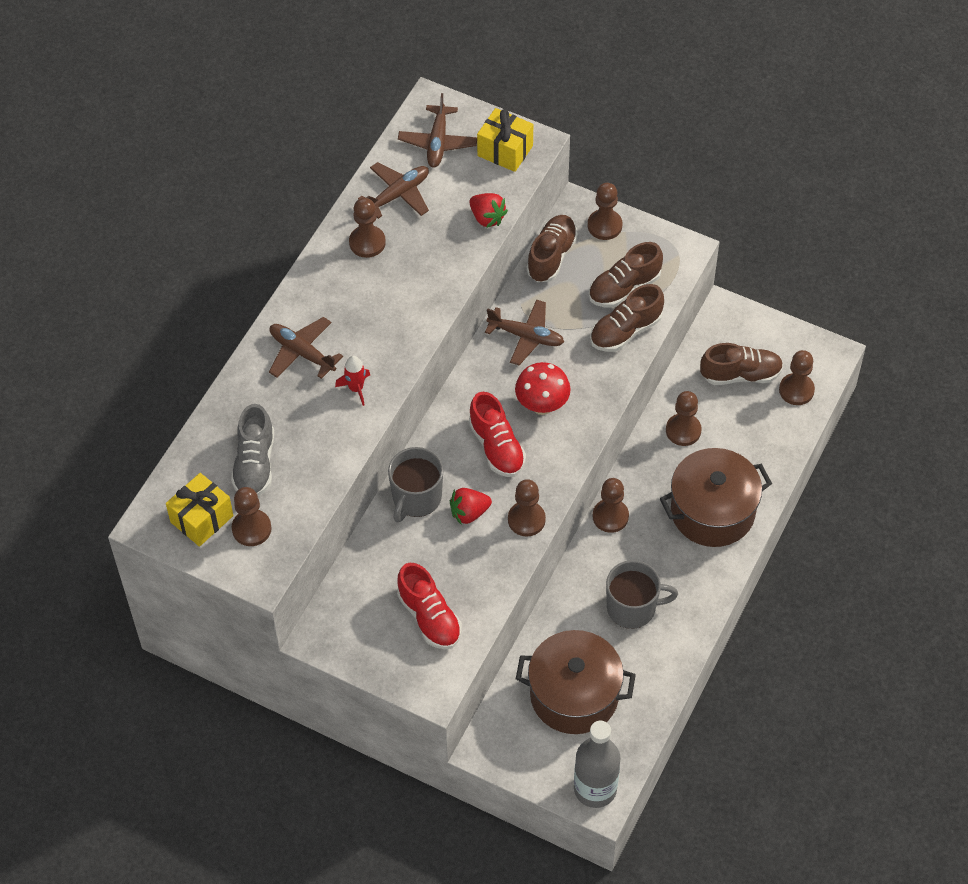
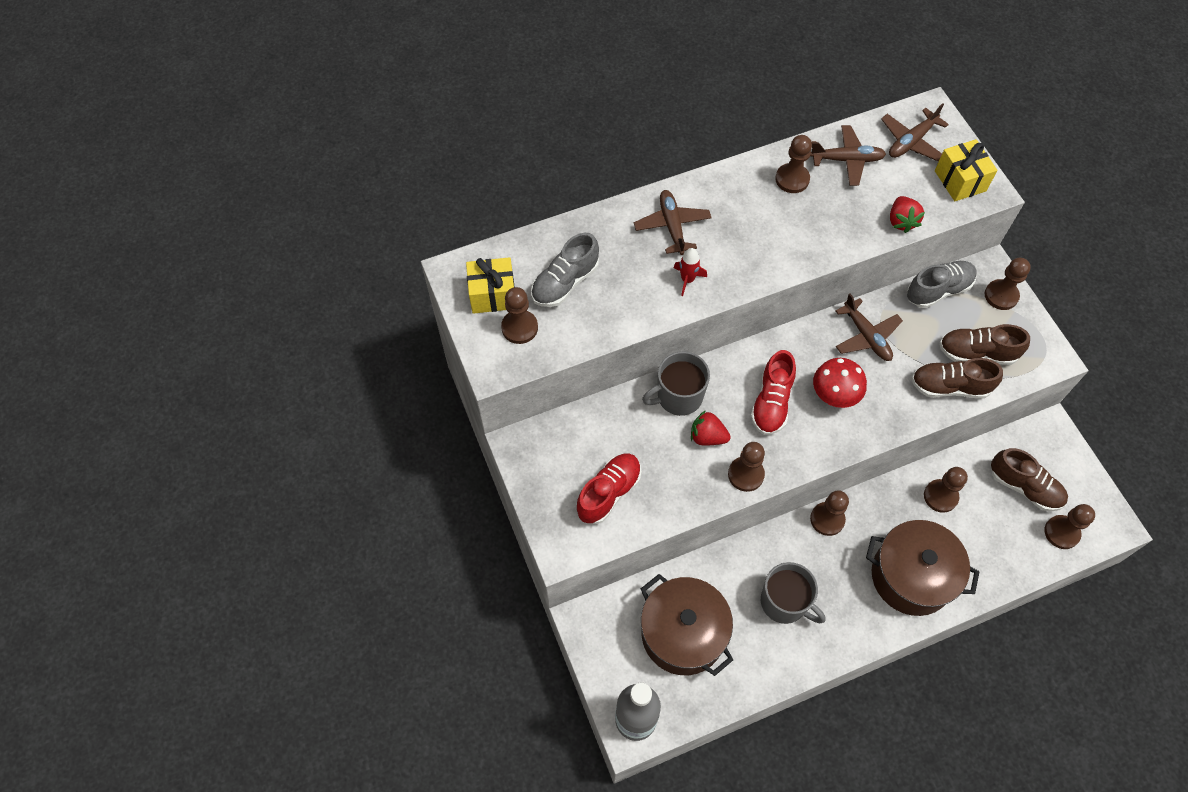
camera: 40 degrees right, 5 degrees up
(429, 617) = (609, 493): red shoe -> red shoe turned 150 degrees counterclockwise
(551, 256) = (938, 290): brown shoe -> grey shoe

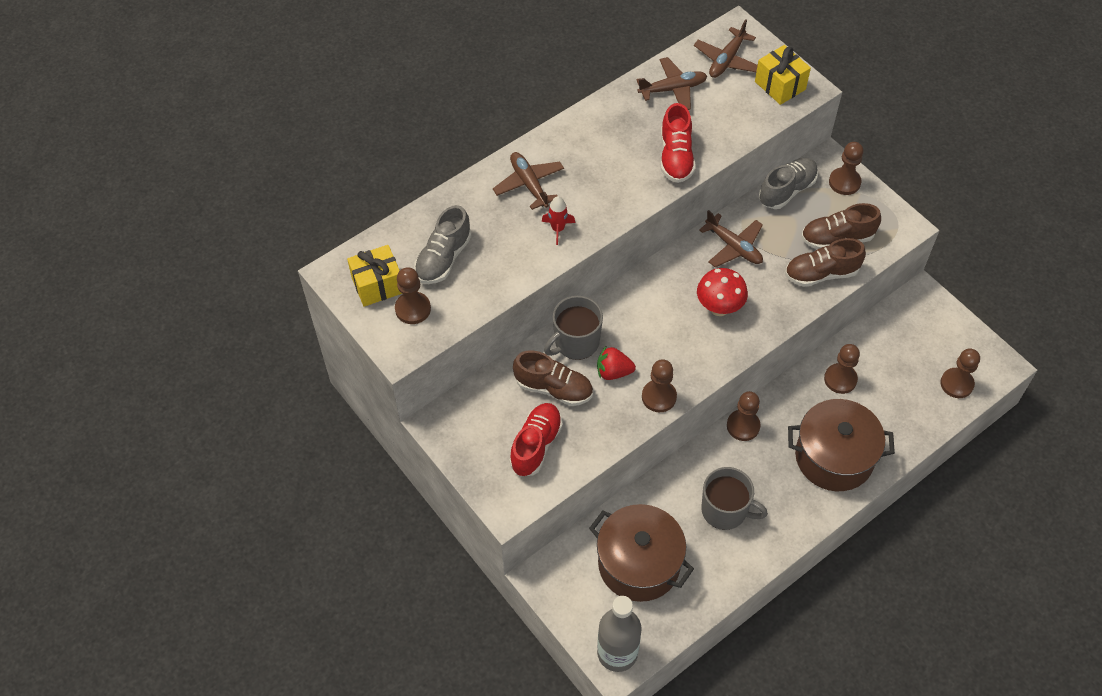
camera: 15 degrees left, 5 degrees down
(771, 402) = (664, 327): red shoe -> red shoe (676, 157)
(792, 179) = (628, 117): brown pawn -> none
(901, 221) = (738, 133): red strawberry -> none
(1024, 487) = (913, 352): brown shoe -> brown shoe (554, 388)

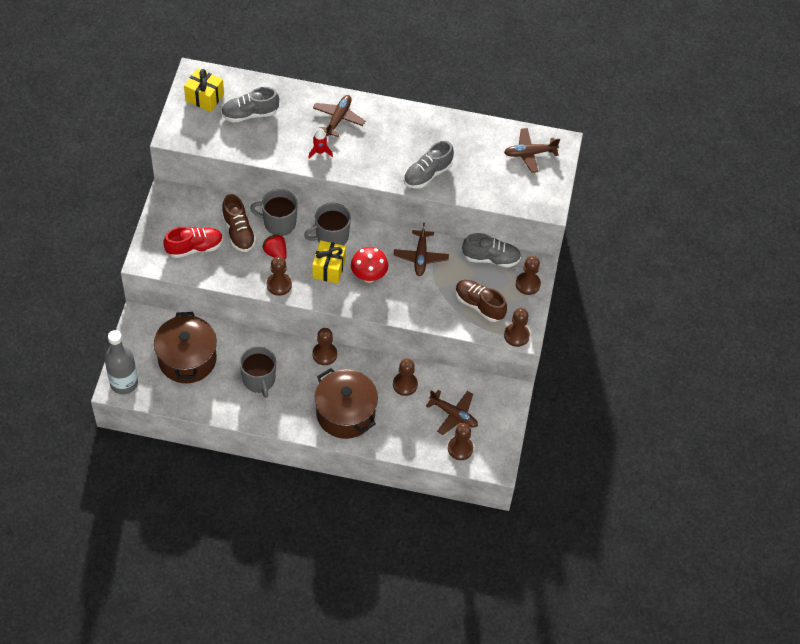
camera: 45 degrees right, 0 degrees up
(413, 309) = (204, 123): brown pawn -> brown pawn (516, 335)
(638, 307) = (331, 237): none -> grey mug
(673, 89) = (478, 141): brown plane -> brown plane (453, 415)
(676, 157) = (427, 174): red shoe -> grey shoe
(780, 85) = (536, 192): yellow gift -> yellow gift (329, 268)
(821, 274) = (443, 312): brown shoe -> none

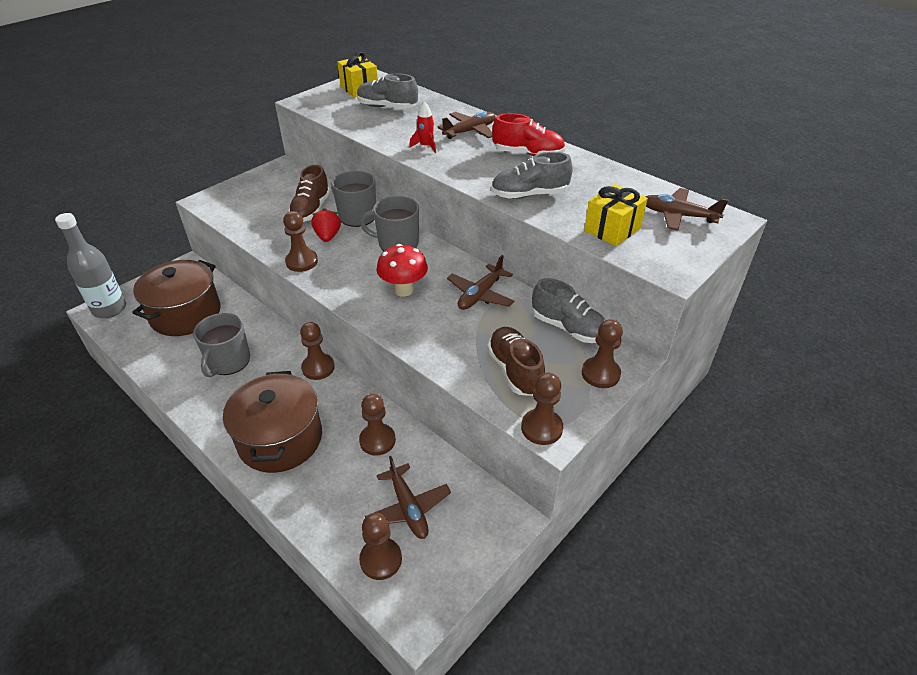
camera: 35 degrees right, 15 degrees down
(195, 248) = (258, 207): red shoe -> red shoe (528, 154)
(329, 268) = (367, 267): yellow gift -> yellow gift (612, 229)

